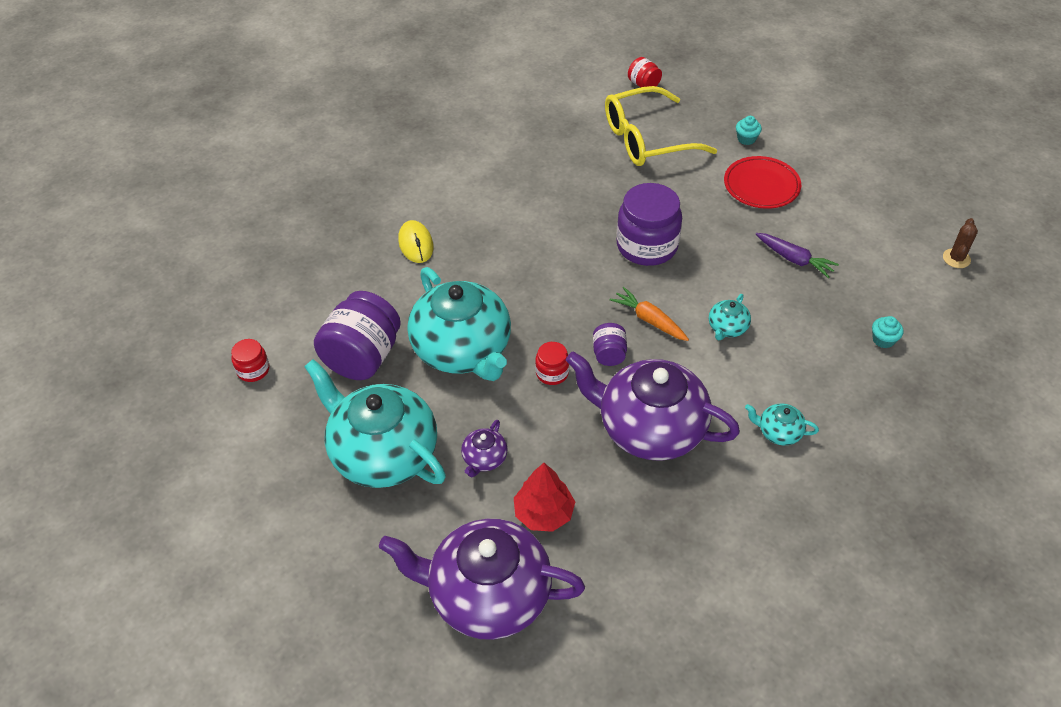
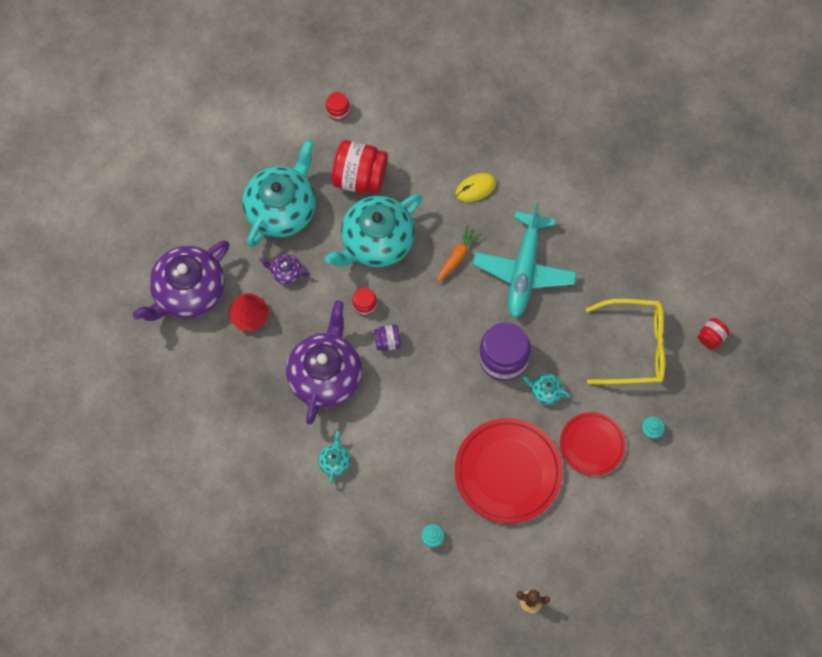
camera: 80 degrees right, 20 degrees up
(363, 357) = (360, 177): purple jar -> red jar
(488, 595) = (188, 292): purple teapot -> purple teapot turned 135 degrees counterclockwise
(535, 214) = (524, 269): none -> turquoise plane
(647, 139) = (634, 347): yellow glasses -> yellow glasses turned 120 degrees clockwise
(649, 320) = (425, 367): orange carrot -> orange carrot (457, 256)
(727, 328) = (426, 423): turquoise teapot -> turquoise teapot (545, 391)
(794, 259) = (508, 472): purple carrot -> red plate

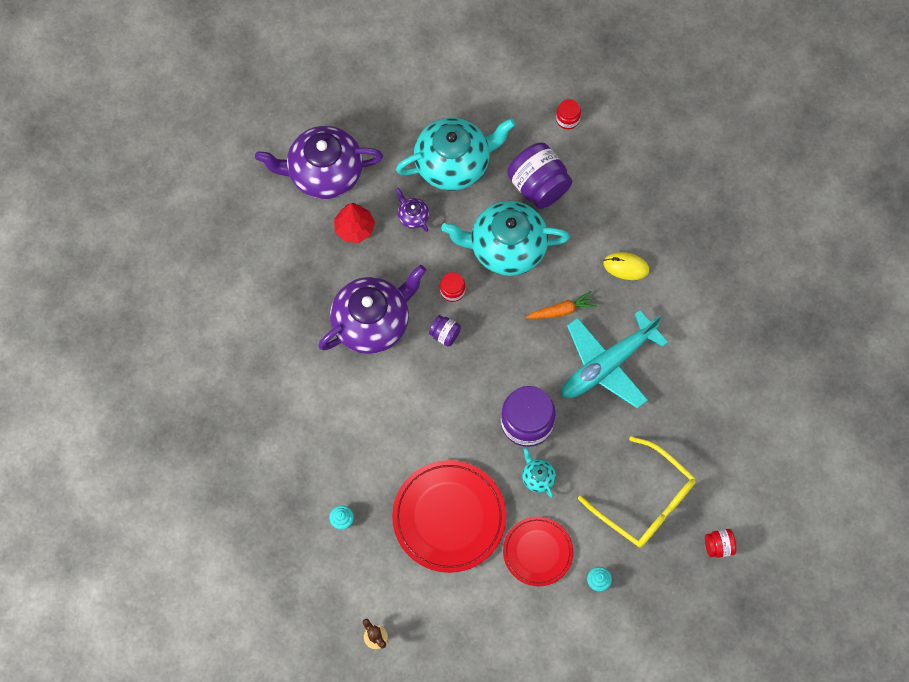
camera: 40 degrees right, 0 degrees up
(334, 462) = (319, 396): turquoise teapot -> none
(360, 177) = (538, 186): red jar -> purple jar

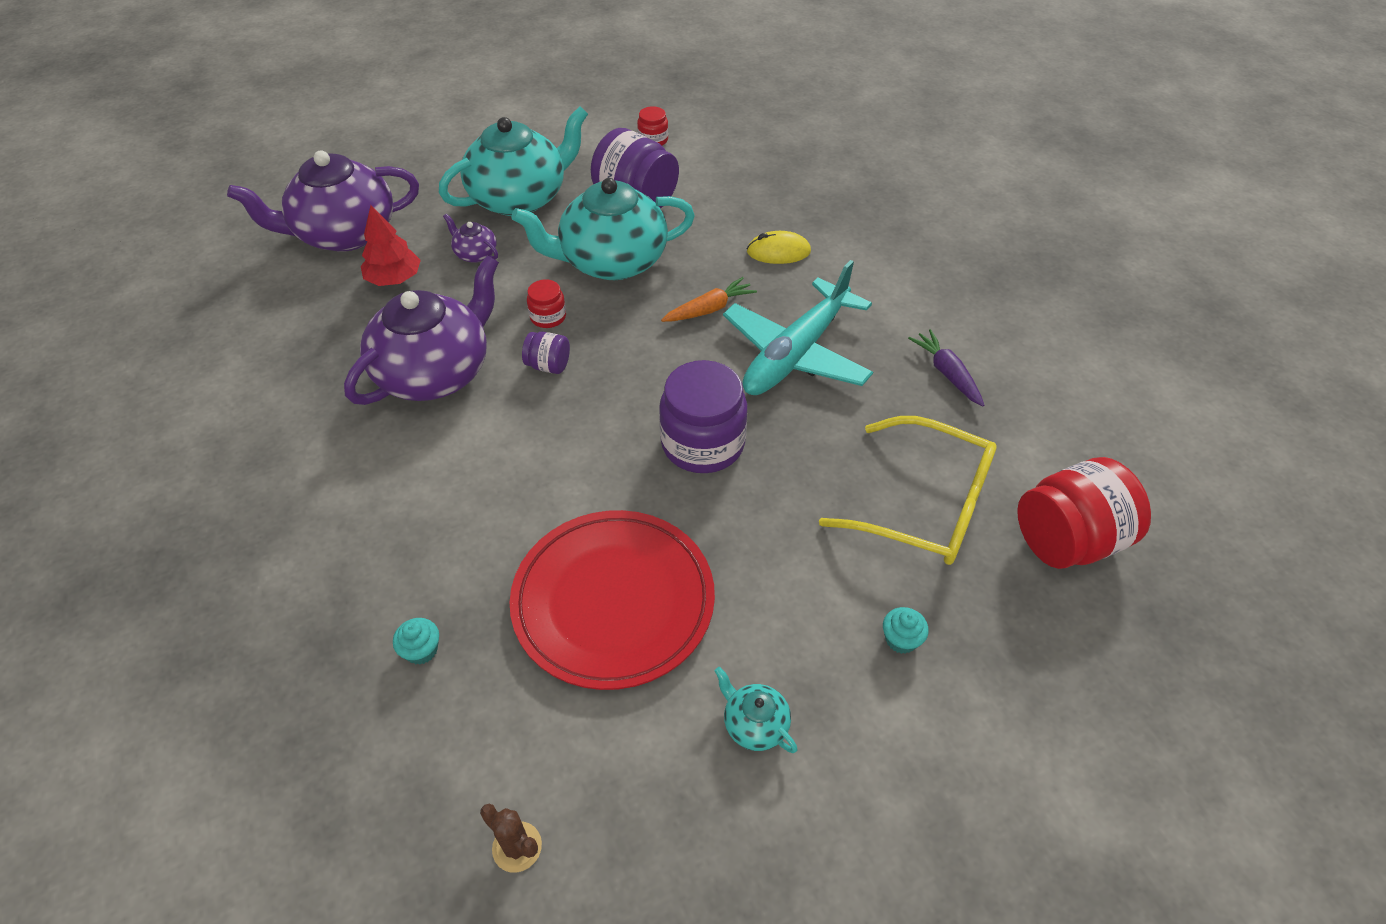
camera: 15 degrees left, 20 degrees down
(537, 477) = (744, 511): turquoise teapot -> turquoise teapot (754, 724)
(537, 552) = (781, 619): red plate -> none
(700, 406) = (947, 373): none -> purple carrot
(718, 546) = (1067, 540): red jar -> red jar, size x2.05

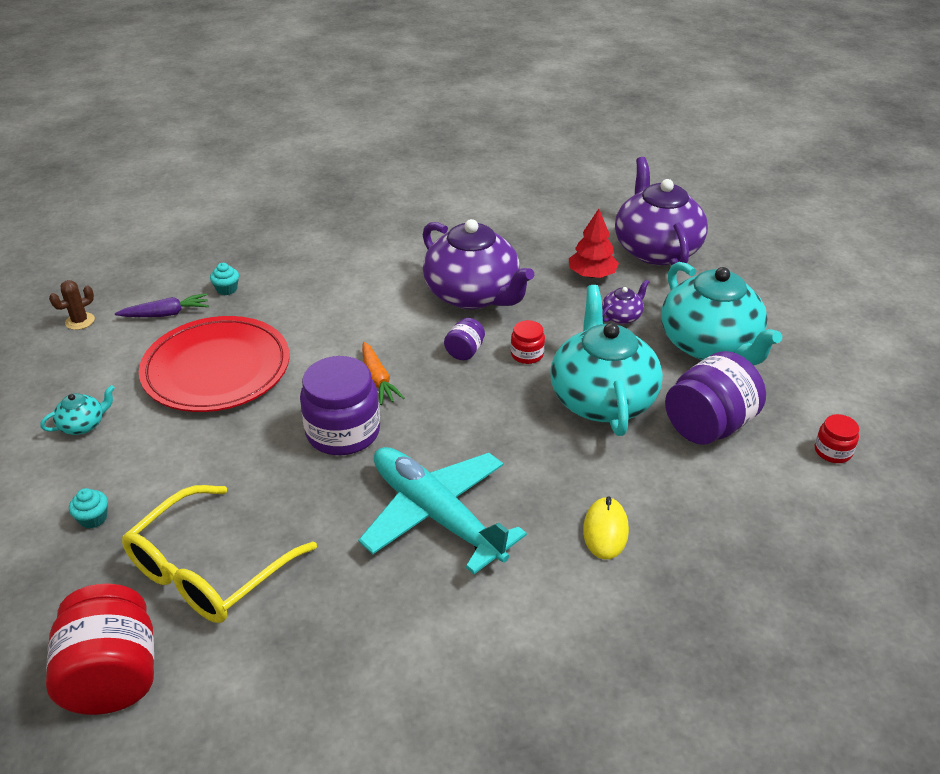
camera: 100 degrees right, 10 degrees down
(709, 309) = (517, 459): orange carrot -> orange carrot (378, 380)
(947, 373) = (369, 641): purple carrot -> purple carrot (166, 314)

